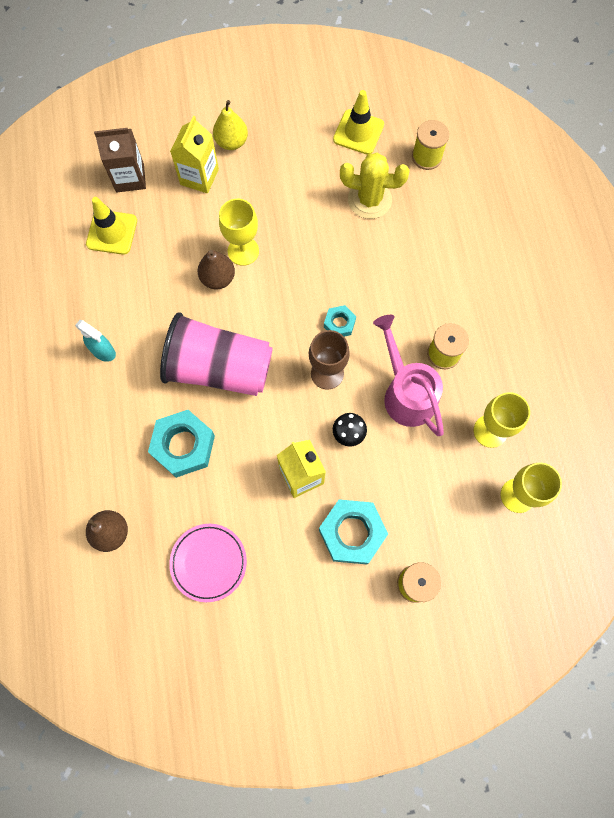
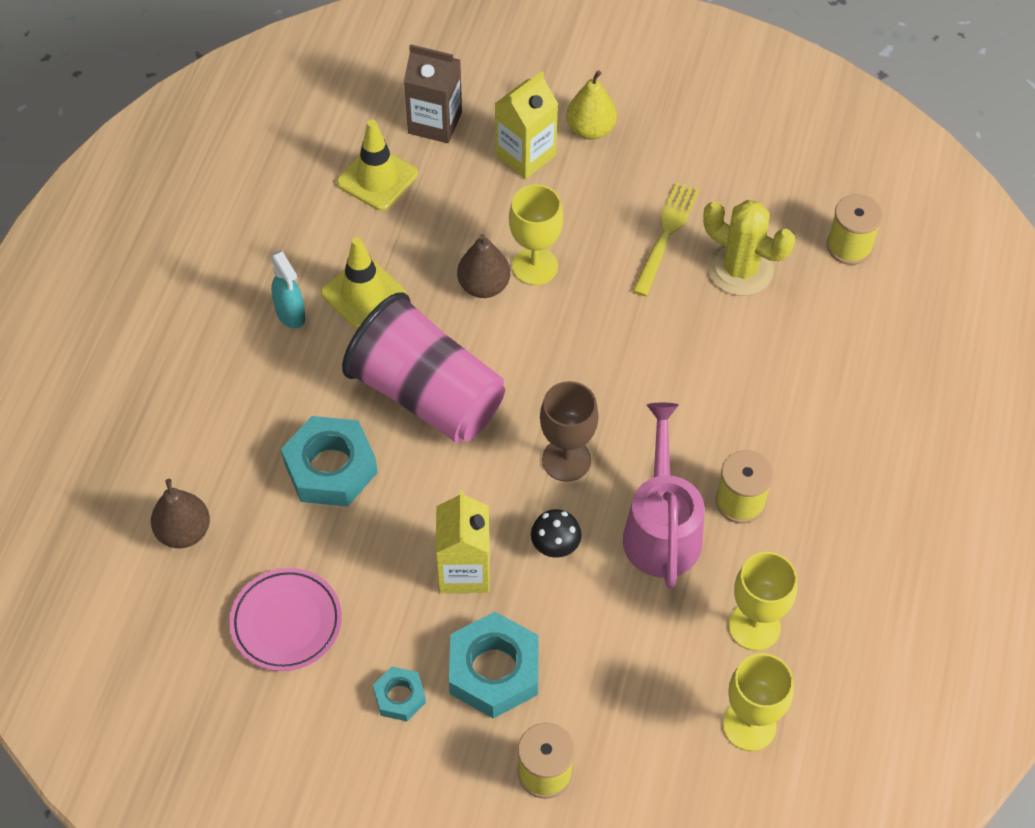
camera: 25 degrees right, 15 degrees down
(313, 195) = (666, 234): none -> yellow fork
(339, 323) = (616, 405): turquoise nut -> turquoise nut (399, 697)
(358, 132) = (769, 180): yellow traffic cone -> yellow traffic cone (363, 293)

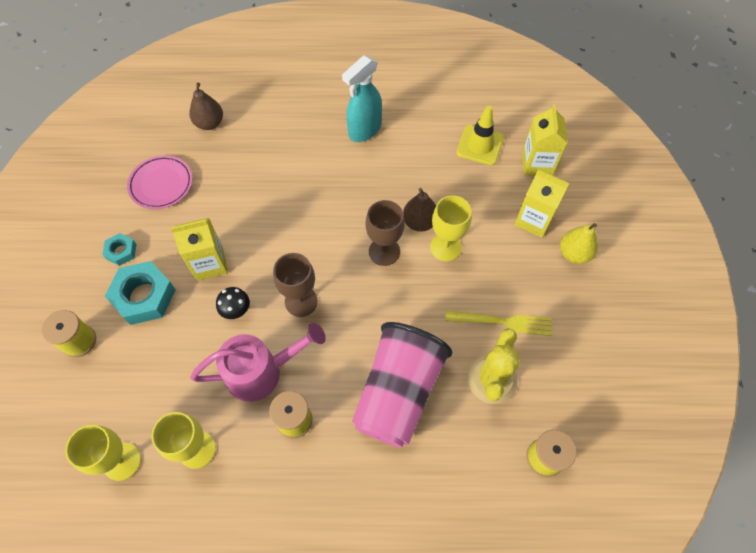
camera: 75 degrees right, 5 degrees up
(290, 314) = (364, 130): turquoise spray bottle -> turquoise spray bottle, size x1.58
(331, 468) = (265, 178): turquoise nut -> none
(363, 293) = (391, 161): yellow traffic cone -> none
(427, 395) = (328, 212): pink cup -> pink cup (398, 392)
(435, 123) = (537, 163): brown carton -> yellow carton
(518, 340) = (384, 251): none -> brown goblet

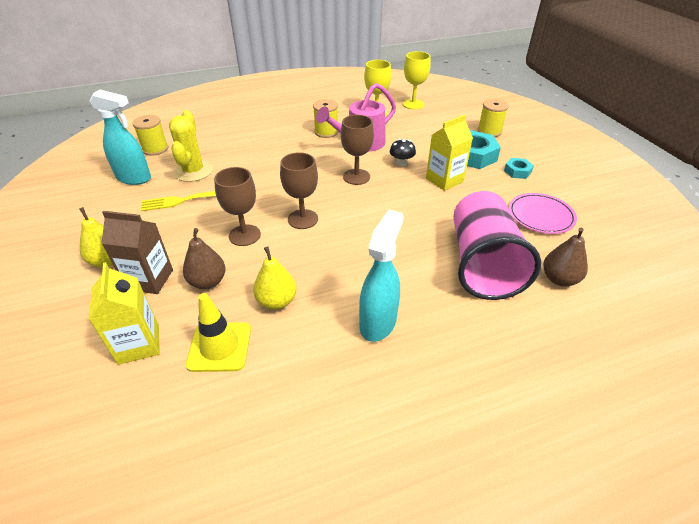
camera: 160 degrees right, 20 degrees down
(398, 392) = (262, 153): pink cup -> pink cup (482, 264)
(419, 222) = (276, 248): brown pear -> brown pear (208, 282)
(432, 168) = (277, 301): none -> yellow pear
(445, 247) = (244, 235): yellow goblet -> brown goblet
(534, 220) = (149, 279): yellow carton -> brown carton
(566, 388) = (134, 178): none -> turquoise spray bottle

